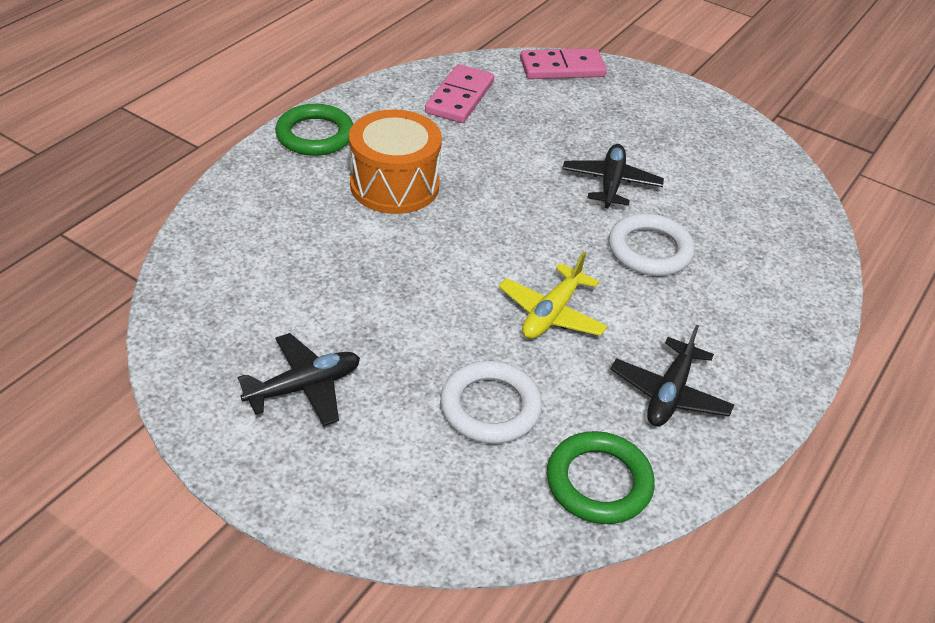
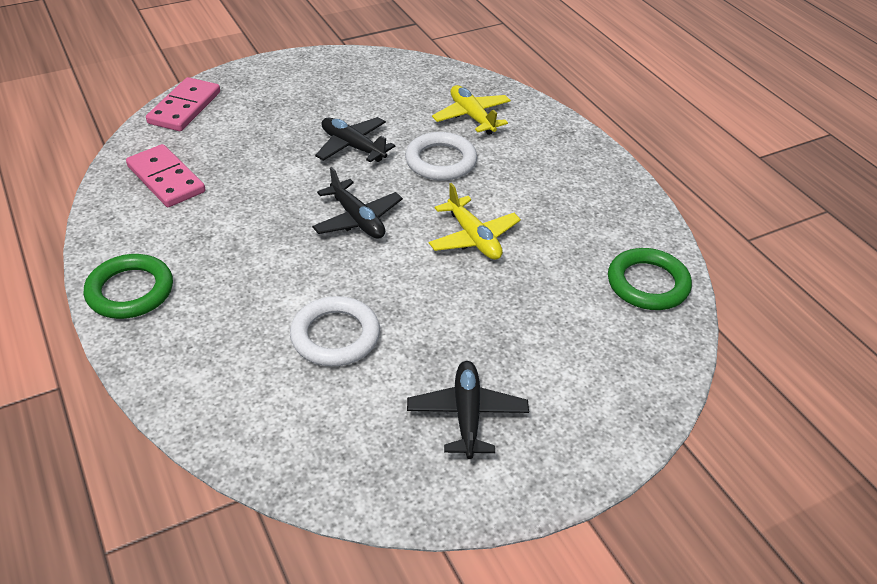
camera: 60 degrees left, 0 degrees up
(394, 185) = (252, 265): orange drum -> none
(490, 407) = (550, 310): white ring -> white ring (335, 336)
(669, 393) = (586, 215): black plane -> black plane (357, 219)
(750, 248) = (472, 116): none -> yellow plane

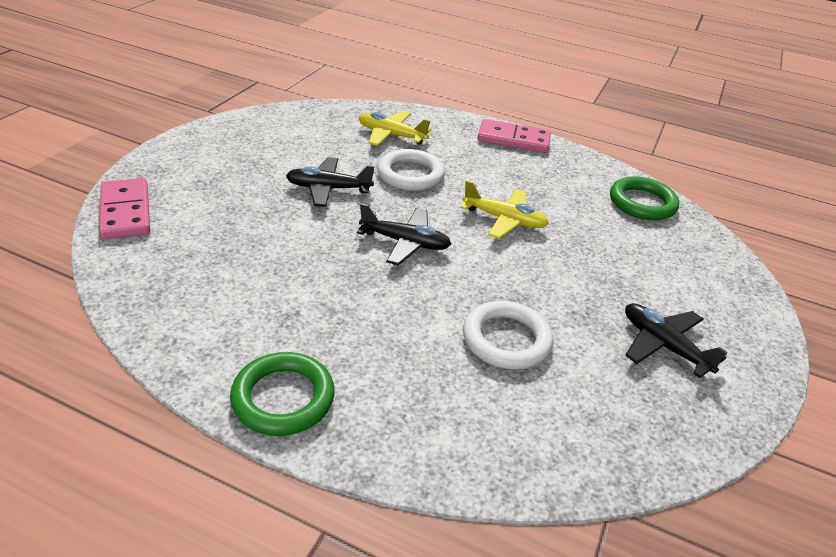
camera: 40 degrees left, 5 degrees down
(166, 179) = (188, 281): pink domino -> pink domino (513, 140)

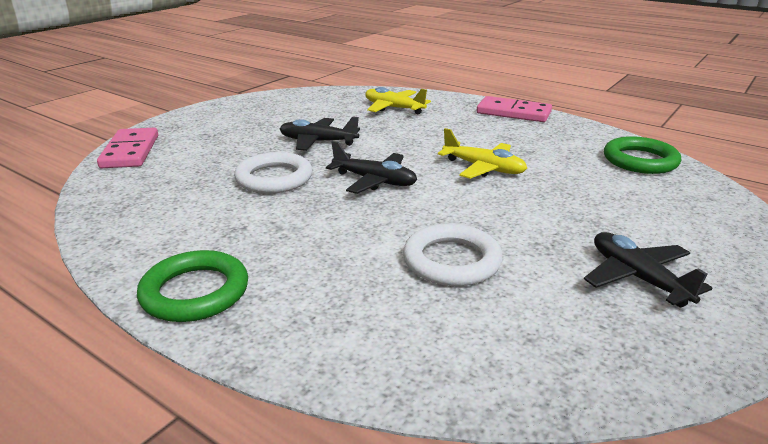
camera: 15 degrees right, 10 degrees down
(410, 175) = (400, 134): white ring -> white ring (274, 178)

